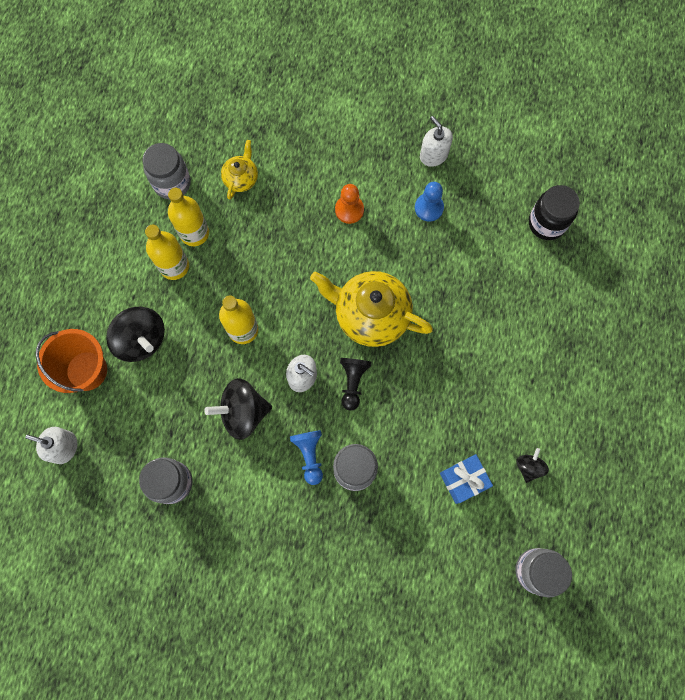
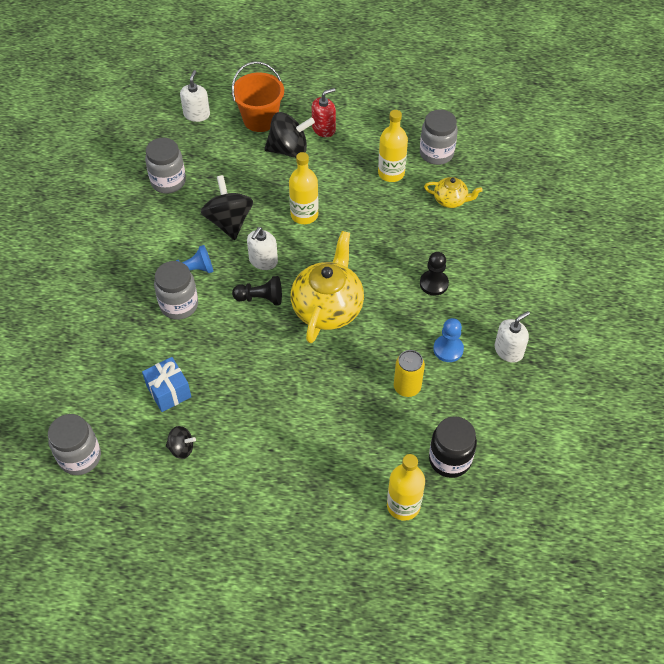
camera: 85 degrees right, 20 degrees down
(114, 298) = (324, 128): none -> red soap dispenser
(142, 340) = (289, 150): black spinning top -> black spinning top turned 135 degrees counterclockwise
(174, 266) = (358, 163): yellow bottle -> yellow bottle (403, 505)
(349, 210) = (434, 283): orange pawn -> black pawn
(469, 250) = (407, 387): none -> yellow can

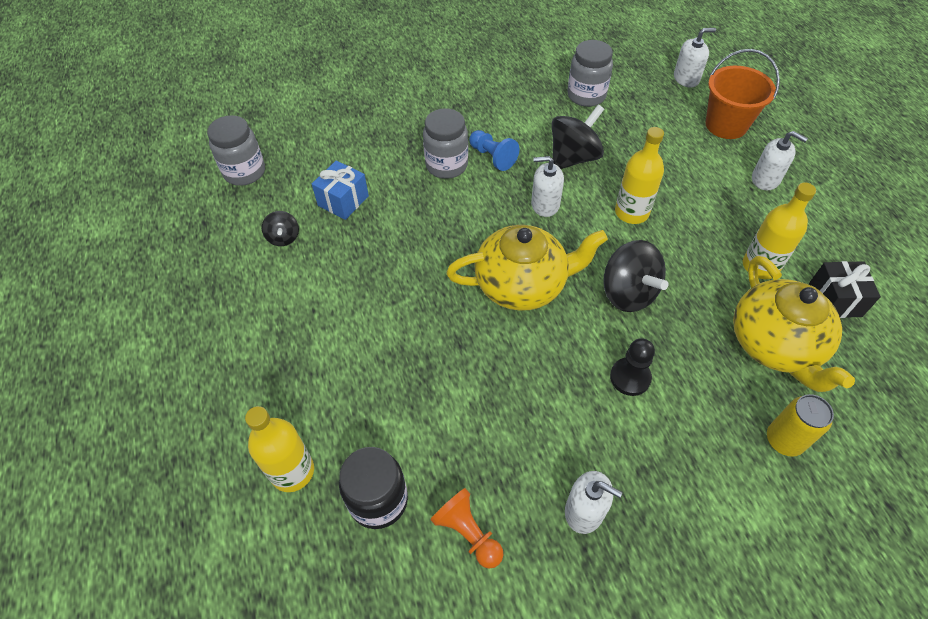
camera: 65 degrees right, 0 degrees up
(260, 298) = (495, 222): black pawn -> none
(289, 150) = (708, 163): black spinning top -> black spinning top (628, 293)
(324, 128) = (765, 179): red soap dispenser -> white soap dispenser
(407, 387) = (459, 409): yellow can -> yellow can (784, 440)
(436, 153) = (834, 300): grey jar -> black gift
(448, 349) = (541, 433): blue pawn -> none
(451, 200) = (775, 345): yellow teapot -> yellow teapot, size x1.96
(494, 417) = (468, 533): none -> orange pawn

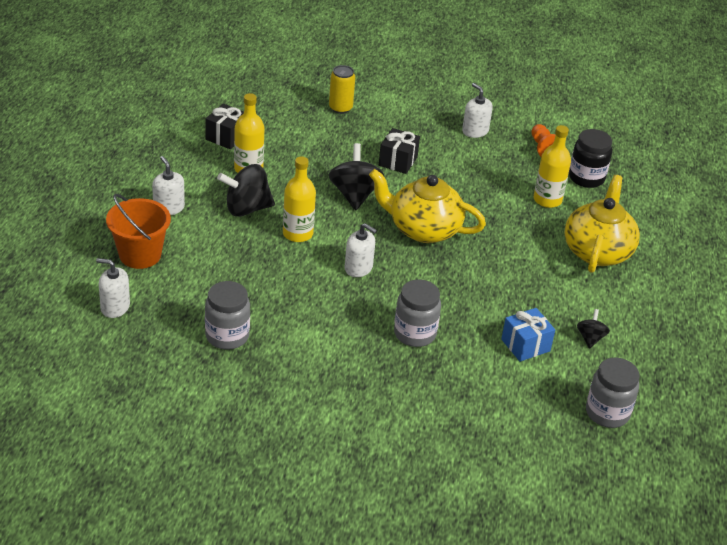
camera: 155 degrees left, 15 degrees down
(292, 471) = (632, 208): yellow bottle -> yellow bottle (547, 200)
(492, 157) = (368, 322): blue pawn -> none
(573, 158) = (299, 290): black spinning top -> black spinning top (246, 208)
(630, 377) = (398, 161): black pawn -> black gift
(775, 345) = (293, 137): yellow teapot -> yellow teapot (597, 251)

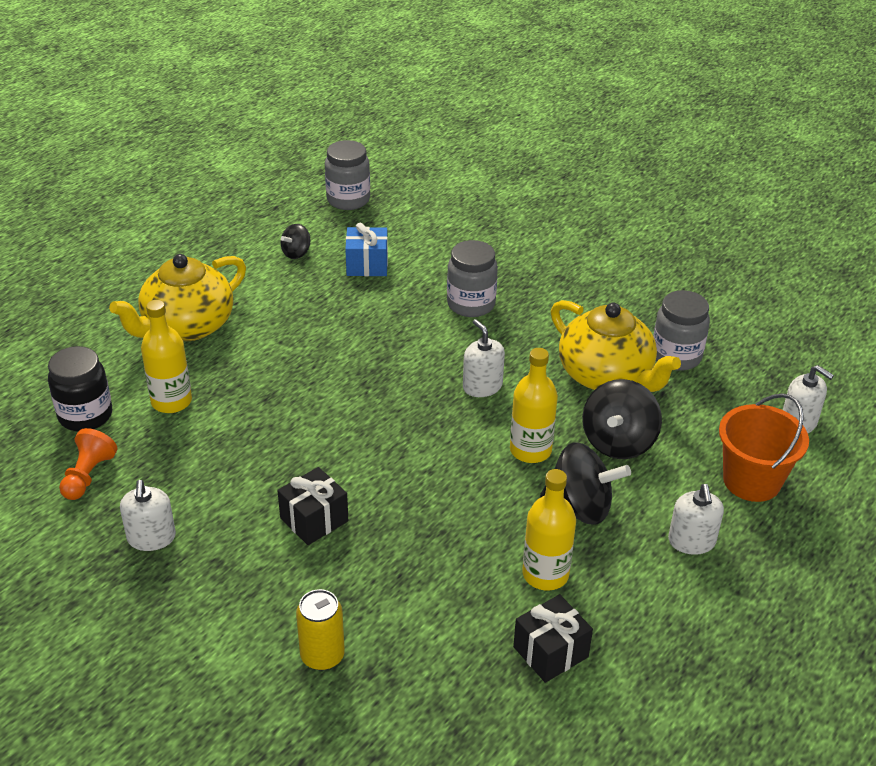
camera: 150 degrees left, 0 degrees up
(354, 194) = (417, 484): black spinning top -> black spinning top (618, 442)
(423, 229) = (366, 410): yellow teapot -> yellow teapot (606, 376)

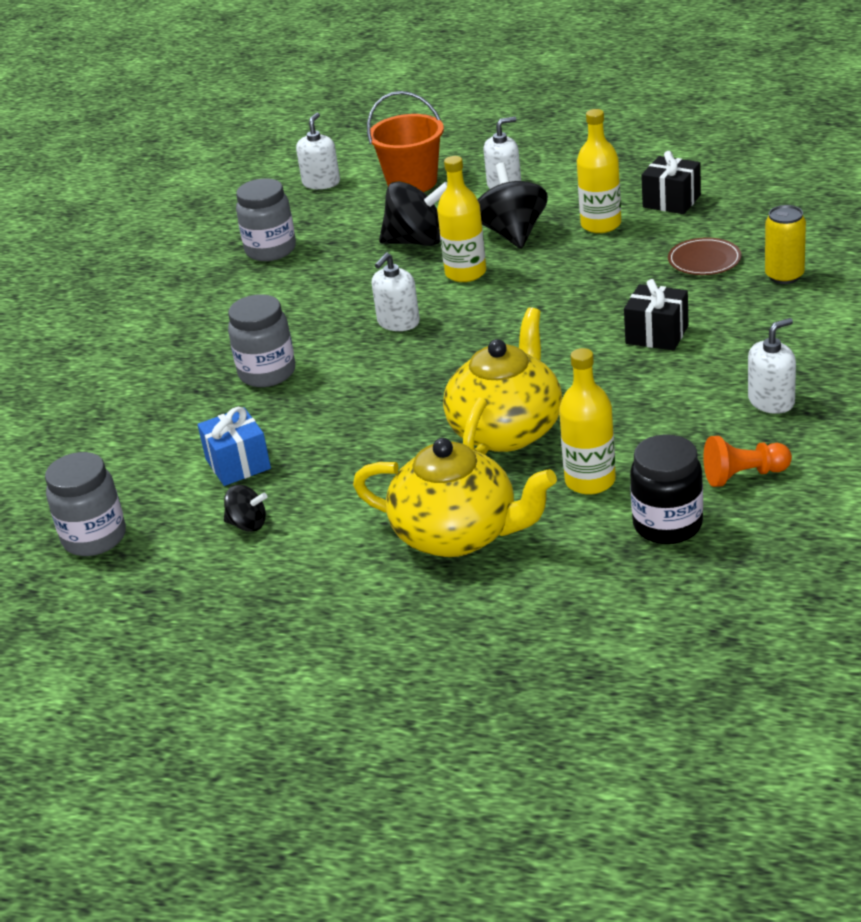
camera: 110 degrees left, 5 degrees down
(406, 614) = (704, 260): none -> brown plate
(606, 376) = (328, 271): yellow teapot -> yellow teapot (507, 430)

